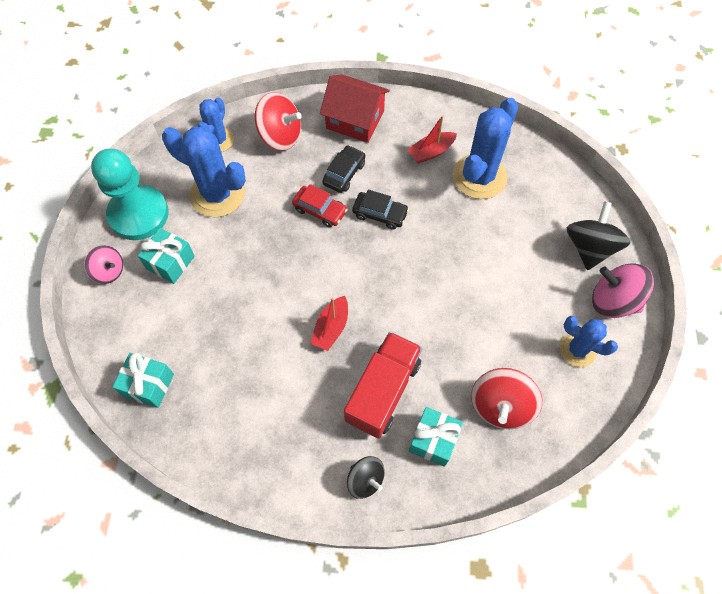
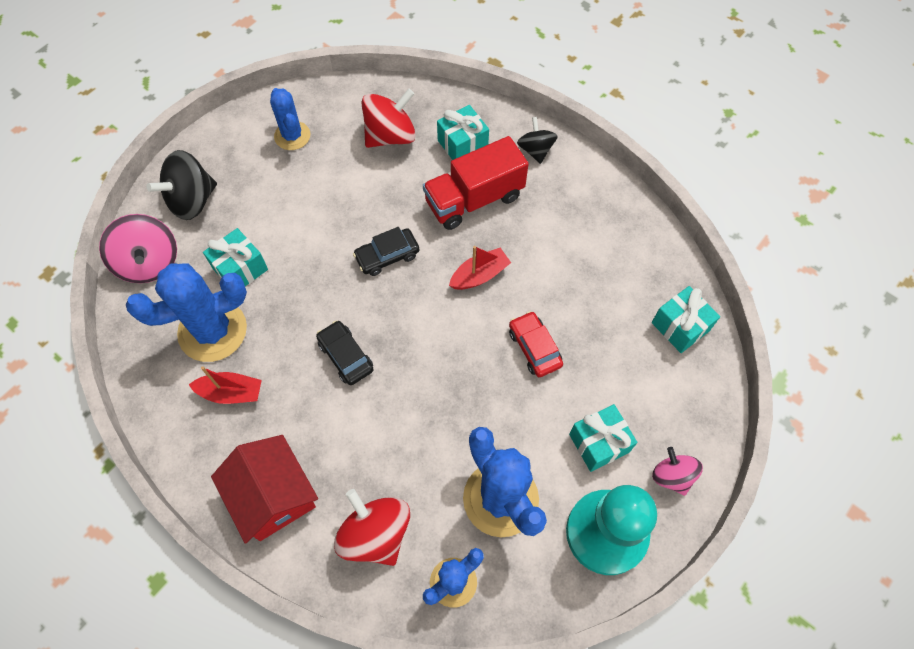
camera: 145 degrees left, 0 degrees up
(320, 210) = (402, 401): red car -> red car (534, 348)
(344, 173) = (343, 430): black car -> black car (387, 256)
(504, 224) = (240, 269): none -> turquoise gift
(613, 301) = (224, 150): pink spinning top -> pink spinning top (149, 262)

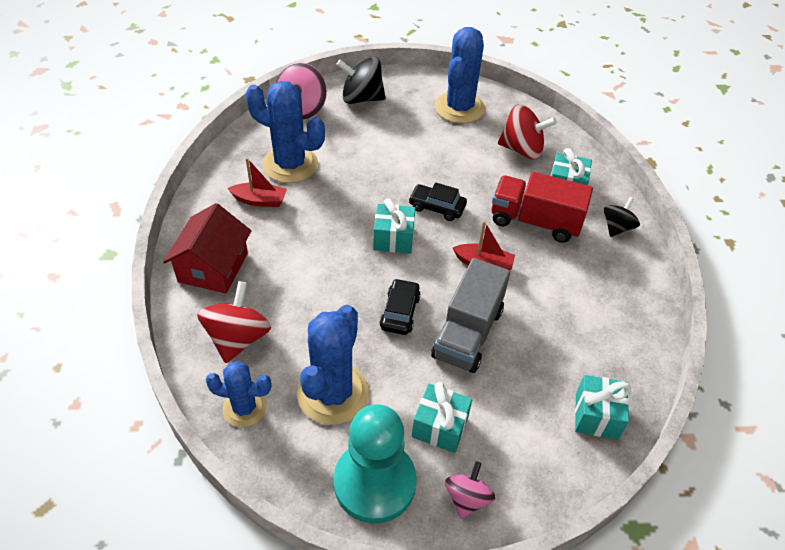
camera: 45 degrees right, 15 degrees down
(231, 393) = (260, 200): red boat -> red boat turned 45 degrees counterclockwise
(240, 269) = (344, 148): turquoise gift -> turquoise gift (393, 239)
(292, 136) = (459, 108): blue cactus -> blue cactus, size x1.67
(346, 356) = (343, 236): black car -> black car (400, 312)
(534, 348) = (467, 333): red car -> grey truck

